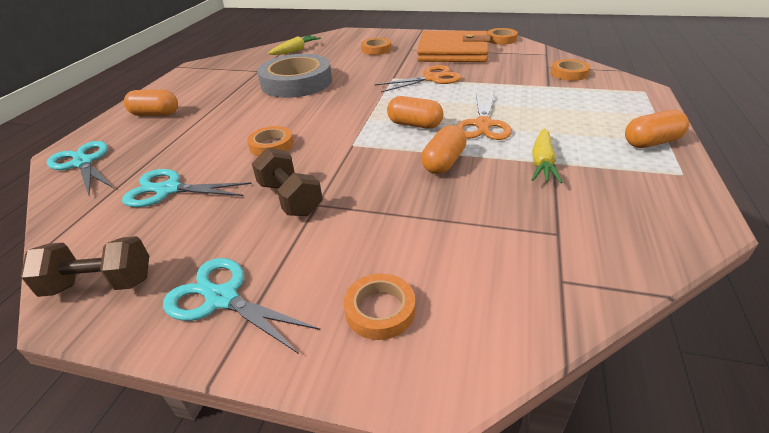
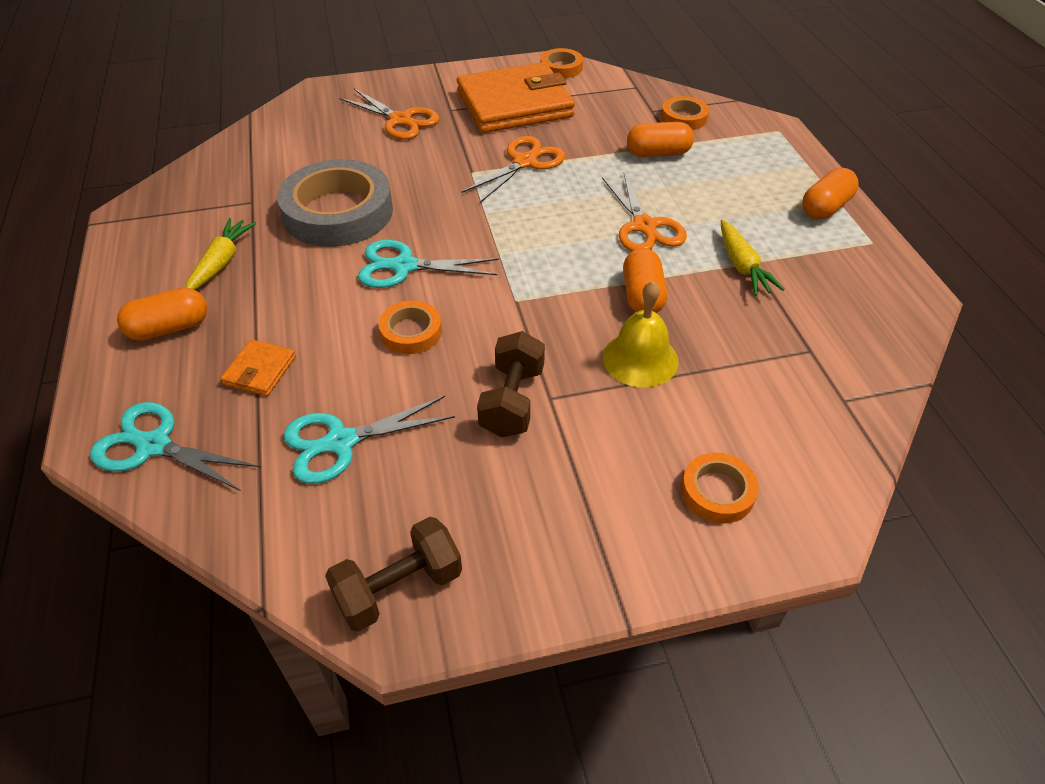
camera: 30 degrees left, 10 degrees up
(172, 143) = (260, 370): none -> orange wallet
(222, 298) = (556, 545): turquoise scissors -> turquoise scissors (404, 266)
(290, 199) = (512, 401): brown dumbbell -> brown dumbbell turned 75 degrees clockwise
(295, 50) = (272, 146): yellow carrot -> yellow carrot (221, 262)
(376, 49) = (400, 120): orange tape -> orange scissors
(405, 199) = (640, 359): none -> yellow bell
(414, 124) = (565, 247): orange capsule -> orange capsule (658, 153)

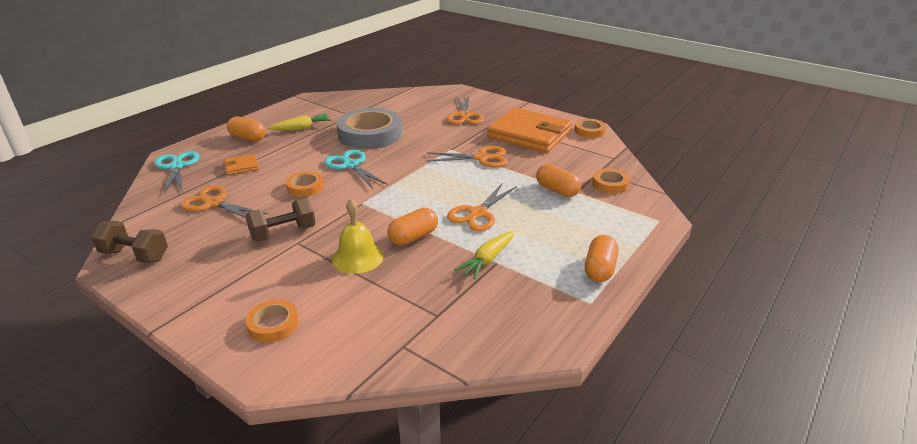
camera: 50 degrees right, 15 degrees down
(341, 442) = (214, 203): turquoise scissors -> orange scissors
(825, 207) = (599, 269): orange capsule -> orange capsule turned 75 degrees counterclockwise

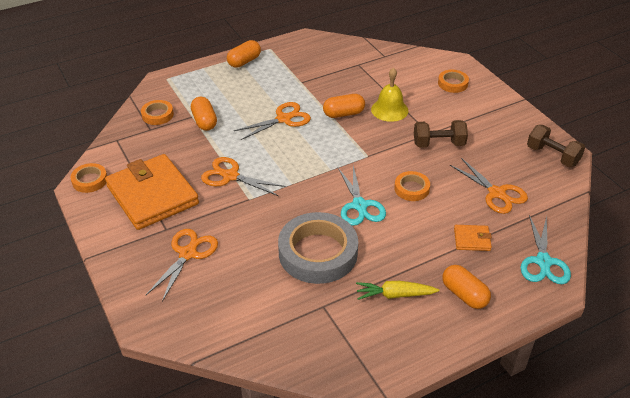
camera: 155 degrees left, 10 degrees up
(487, 259) = (305, 85): yellow carrot -> none

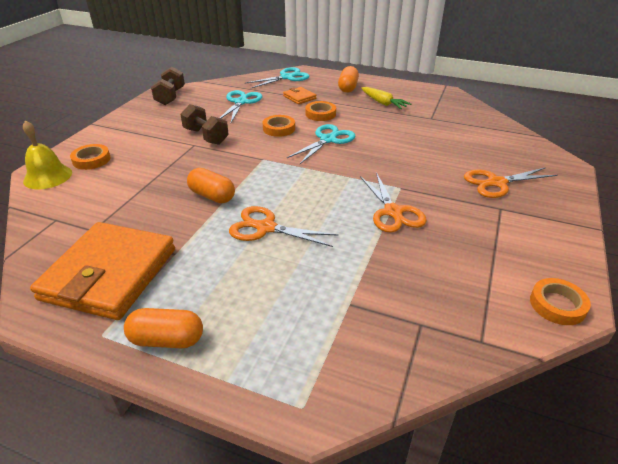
camera: 130 degrees left, 5 degrees down
(152, 195) = (489, 242): orange wallet -> orange wallet (109, 274)
(157, 115) = (389, 340): orange tape -> orange tape (320, 114)
(204, 121) = (344, 285): orange capsule -> none
(318, 253) = (397, 136): grey tape -> none
(389, 110) = (176, 175): yellow bell -> yellow bell (48, 176)
(496, 193) = (241, 102): orange scissors -> turquoise scissors

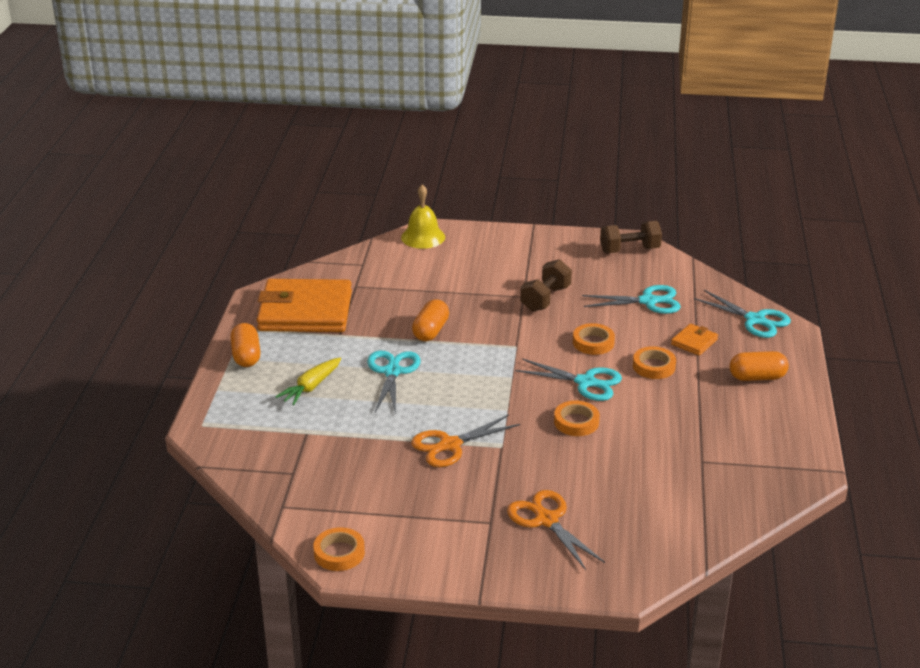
camera: 75 degrees right, 5 degrees down
(91, 160) = (462, 248): orange tape -> orange tape (576, 422)
(266, 228) = (392, 372): orange scissors -> turquoise scissors
(383, 103) = (724, 414): yellow carrot -> yellow carrot (311, 387)

